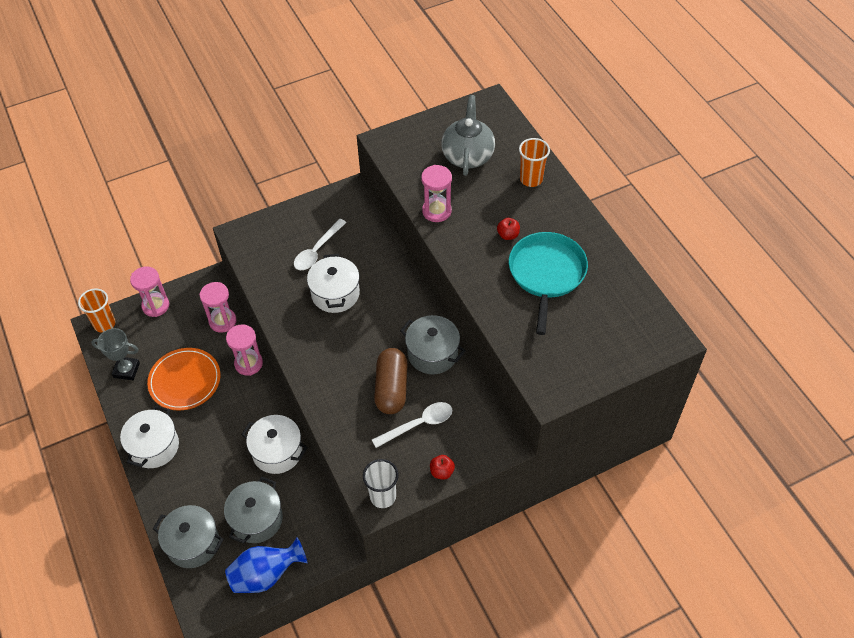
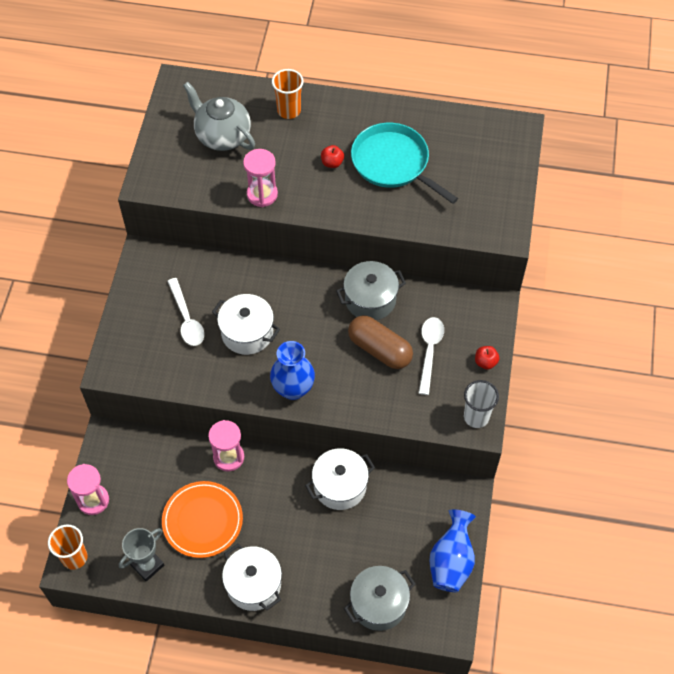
camera: 55 degrees left, 5 degrees up
(222, 321) = (163, 453): pink hourglass -> none
(256, 519) = (393, 539): grey pot -> none
(309, 353) = (293, 389): none -> blue vase

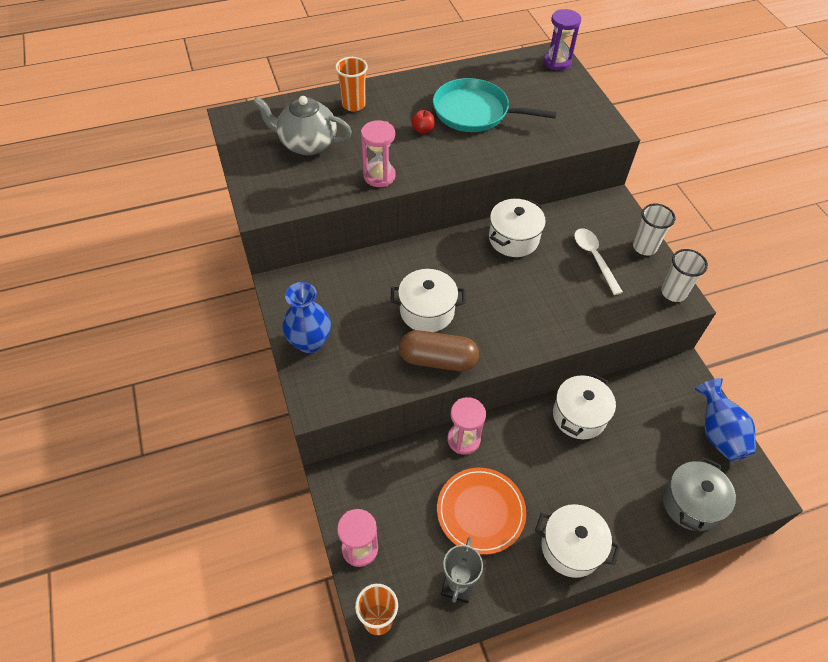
camera: 30 degrees left, 5 degrees down
(186, 319) = (361, 323): white spoon -> none
(293, 389) = (504, 340): blue vase -> blue vase (310, 342)
(370, 300) = (513, 239): grey pot -> white pot
(379, 349) = (552, 274): brown capsule -> brown capsule (438, 360)
(485, 362) = (644, 247): red apple -> white cup
(515, 139) = (557, 62): none -> purple hourglass

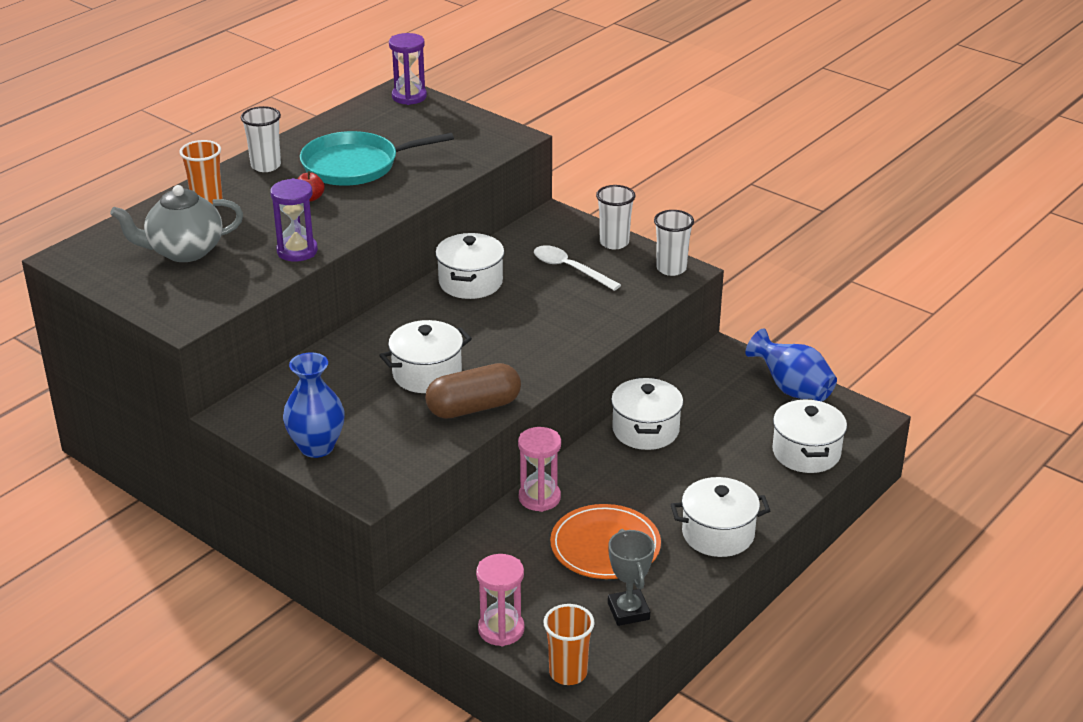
camera: 30 degrees left, 20 degrees down
(379, 176) = (297, 251): pink hourglass -> purple hourglass
(414, 88) = (266, 166): none -> white cup
(691, 503) = (806, 453): grey pot -> white pot

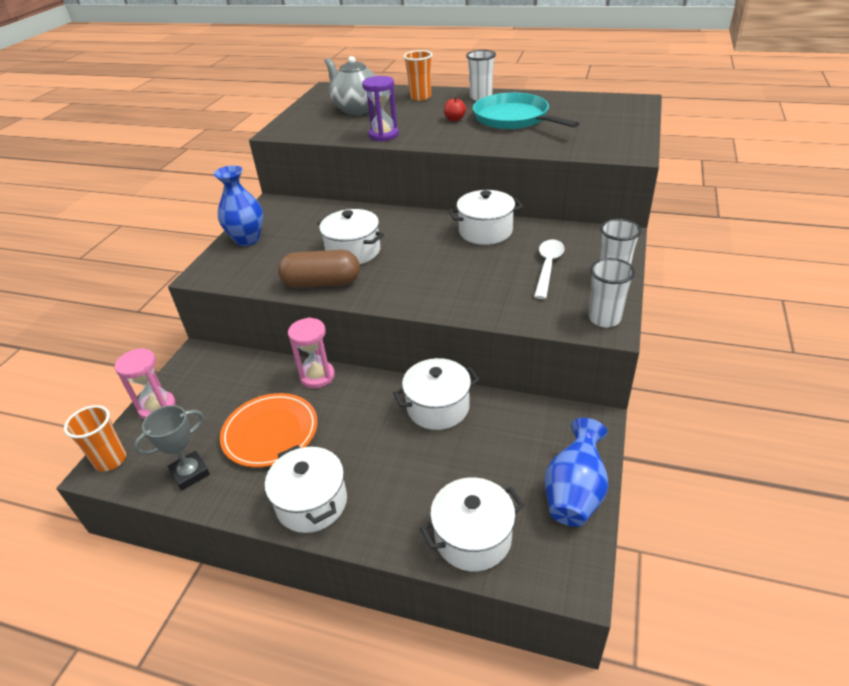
camera: 70 degrees right, 5 degrees up
(409, 97) = (635, 105): purple hourglass -> none
(473, 407) = (322, 283): brown capsule -> brown capsule turned 45 degrees counterclockwise

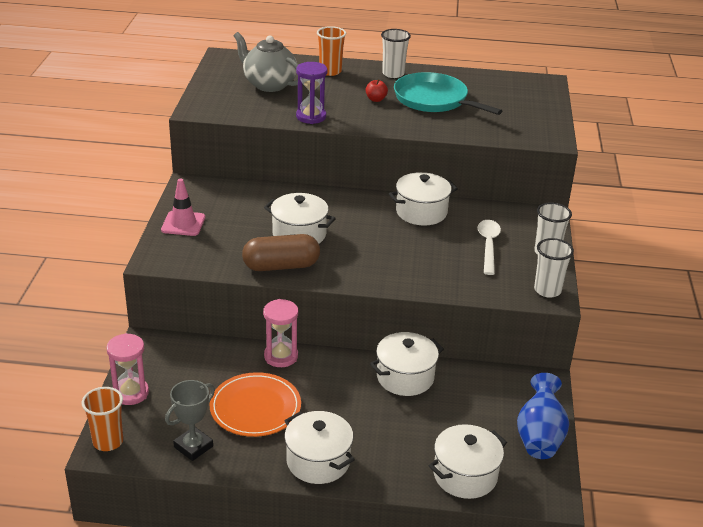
camera: 15 degrees left, 5 degrees down
(247, 239) = (183, 224): blue vase -> pink traffic cone

